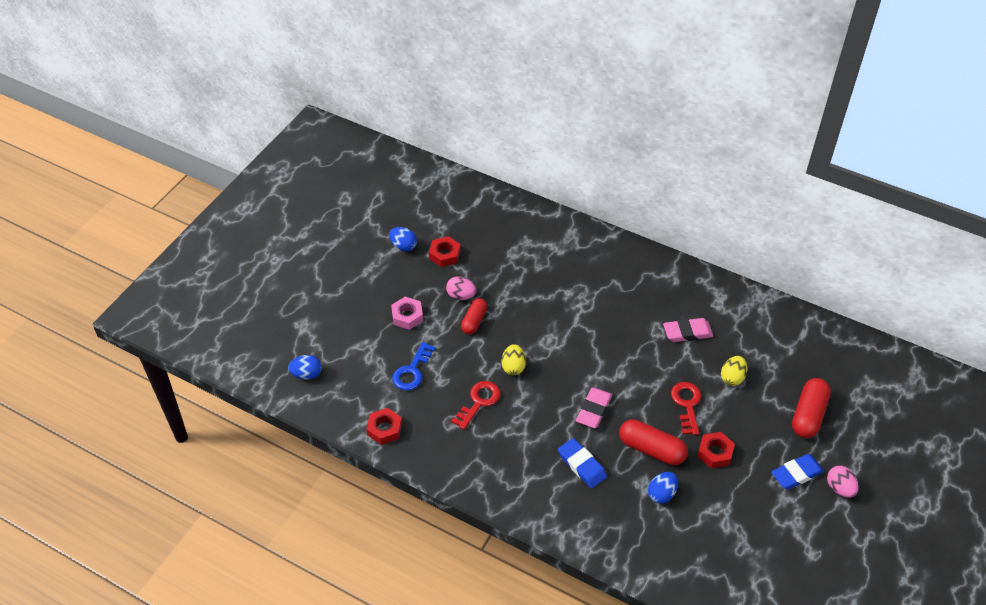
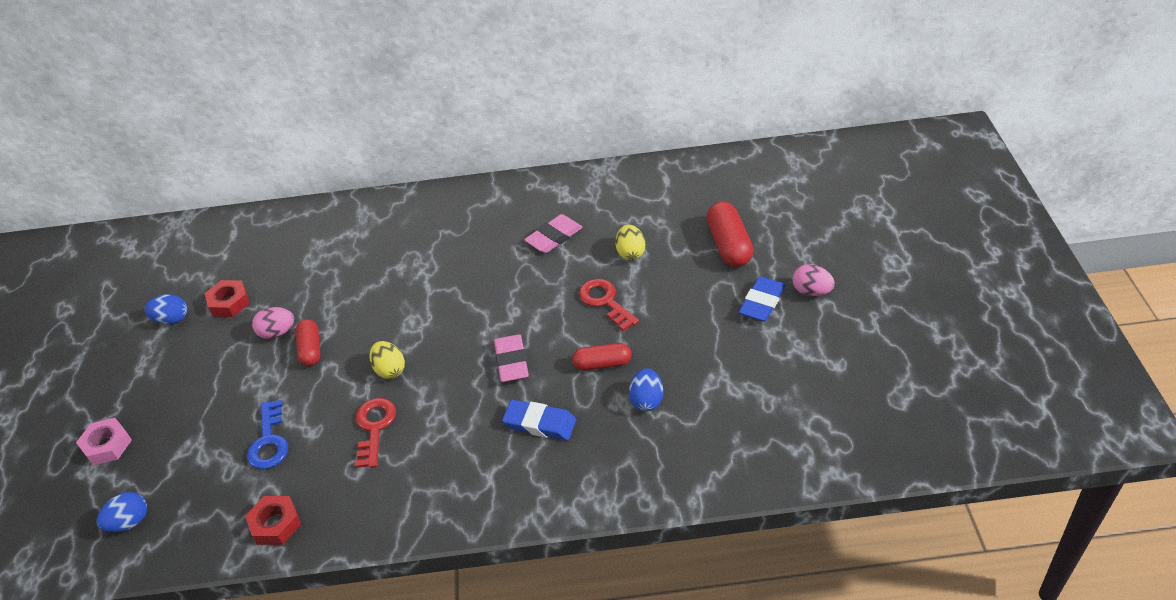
camera: 30 degrees left, 5 degrees down
(407, 316) = (224, 387): pink nut -> pink nut (107, 445)
(651, 449) = (602, 364): red capsule -> red capsule, size x0.65
(715, 453) = (669, 329): red nut -> none

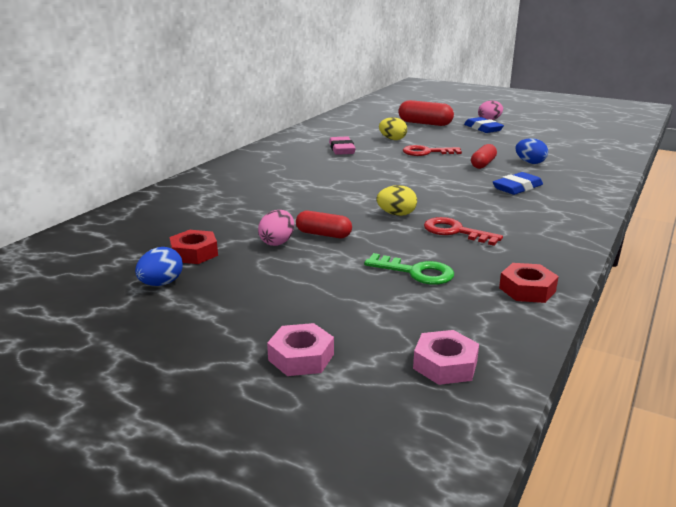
camera: 60 degrees left, 20 degrees down
(129, 522) = (445, 365): blue egg -> pink nut
(269, 441) = (416, 272): blue key -> green key
(511, 361) = (445, 182): pink eraser -> none

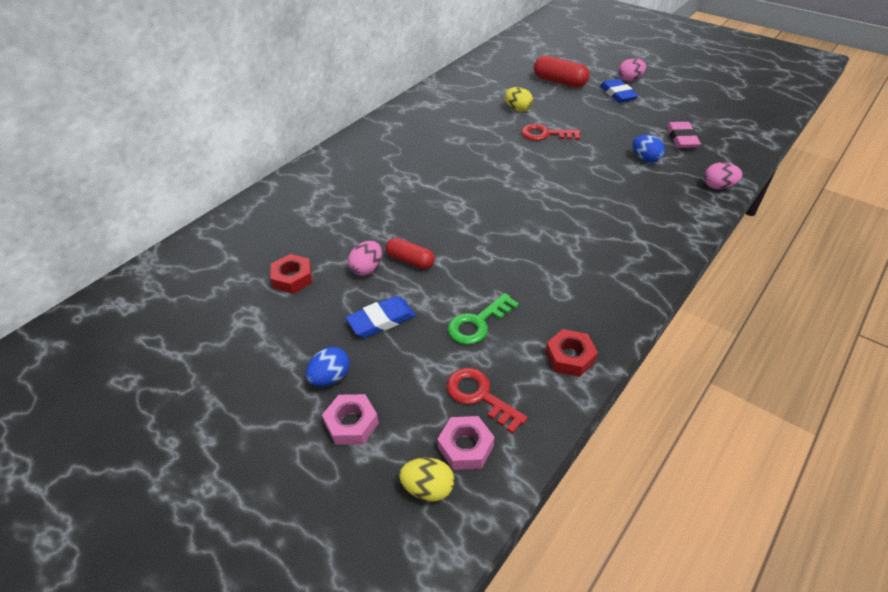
camera: 10 degrees right, 20 degrees up
(161, 283) = (258, 317): blue egg -> blue egg (330, 377)
(342, 149) = (462, 124): pink eraser -> pink eraser (682, 138)
(396, 214) = (485, 235): yellow egg -> yellow egg (428, 488)
(416, 272) = (478, 323): green key -> green key turned 105 degrees clockwise
(455, 231) = (532, 266): red key -> red key (480, 396)
(483, 164) = (596, 158): red capsule -> none
(517, 188) = (616, 201): blue eraser -> blue eraser (381, 320)
(608, 175) = (718, 186): none -> pink egg

